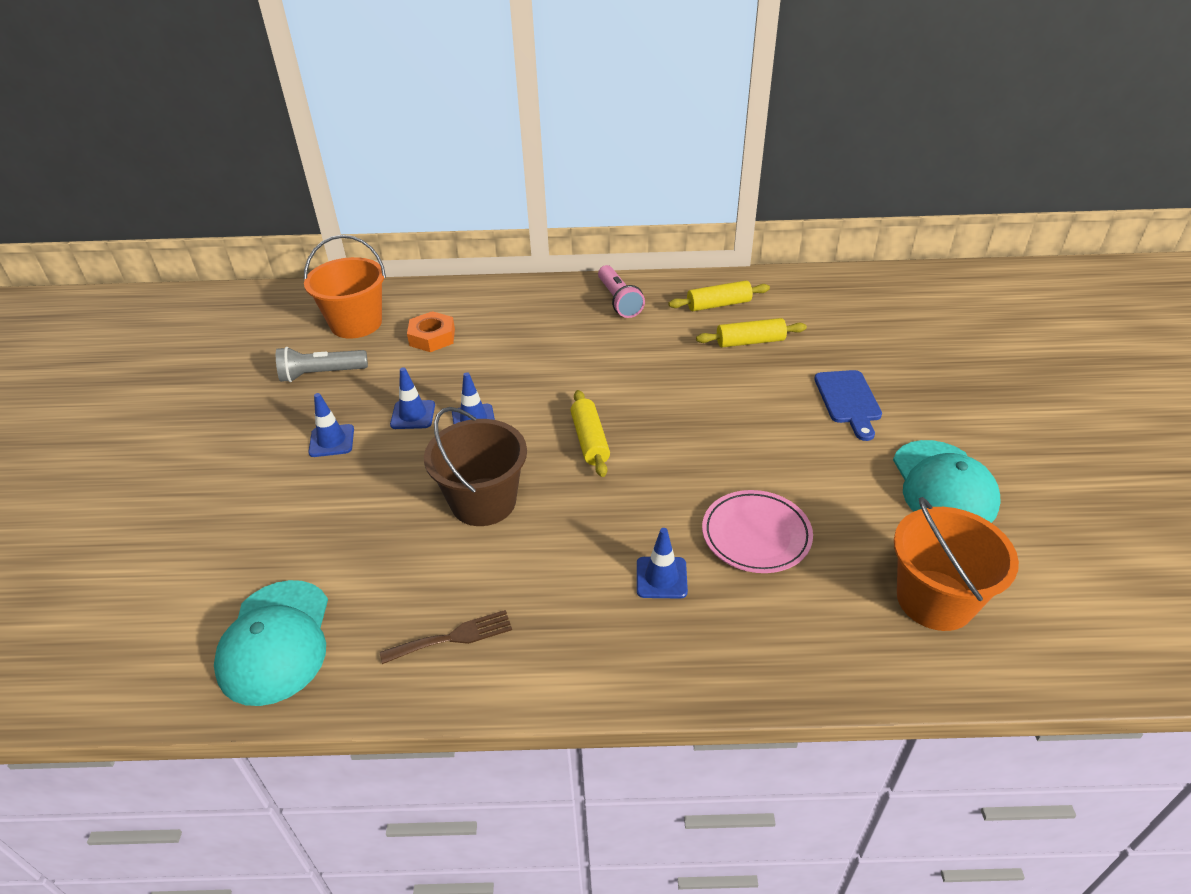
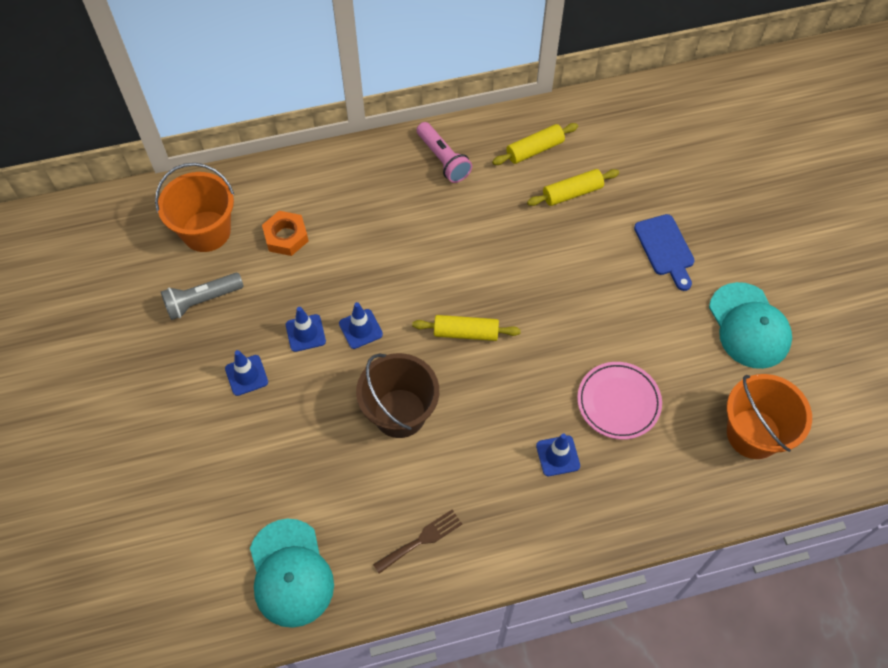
camera: 15 degrees left, 20 degrees up
(590, 440) = (466, 332): yellow rolling pin -> yellow rolling pin turned 60 degrees counterclockwise

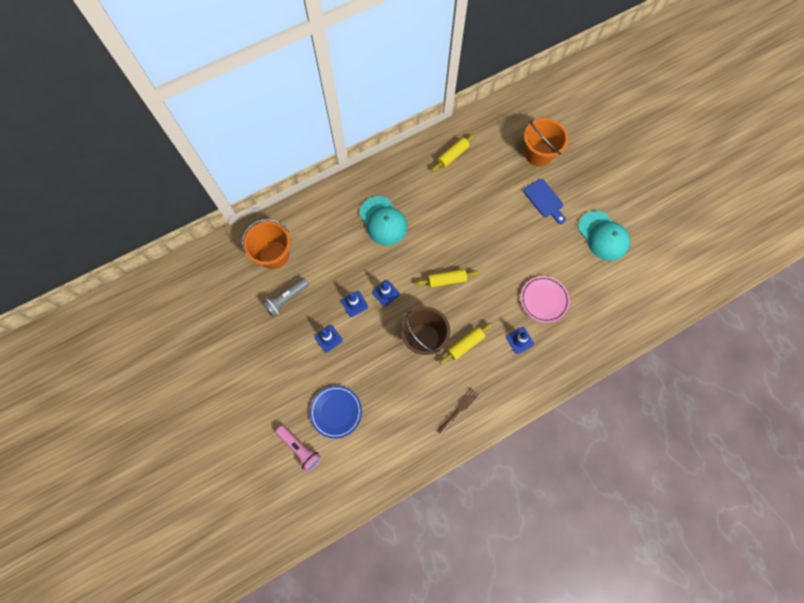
camera: 15 degrees left, 10 degrees up
(219, 491) = (336, 412): none -> blue plate
(286, 236) = (323, 246): orange nut -> none
(290, 573) = (392, 448): turquoise cap -> turquoise cap (383, 221)
(443, 159) = (401, 174): pink flashlight -> pink flashlight (300, 448)
(572, 193) = (482, 178): yellow rolling pin -> yellow rolling pin (465, 344)
(753, 434) = (621, 299): orange bucket -> orange bucket (538, 154)

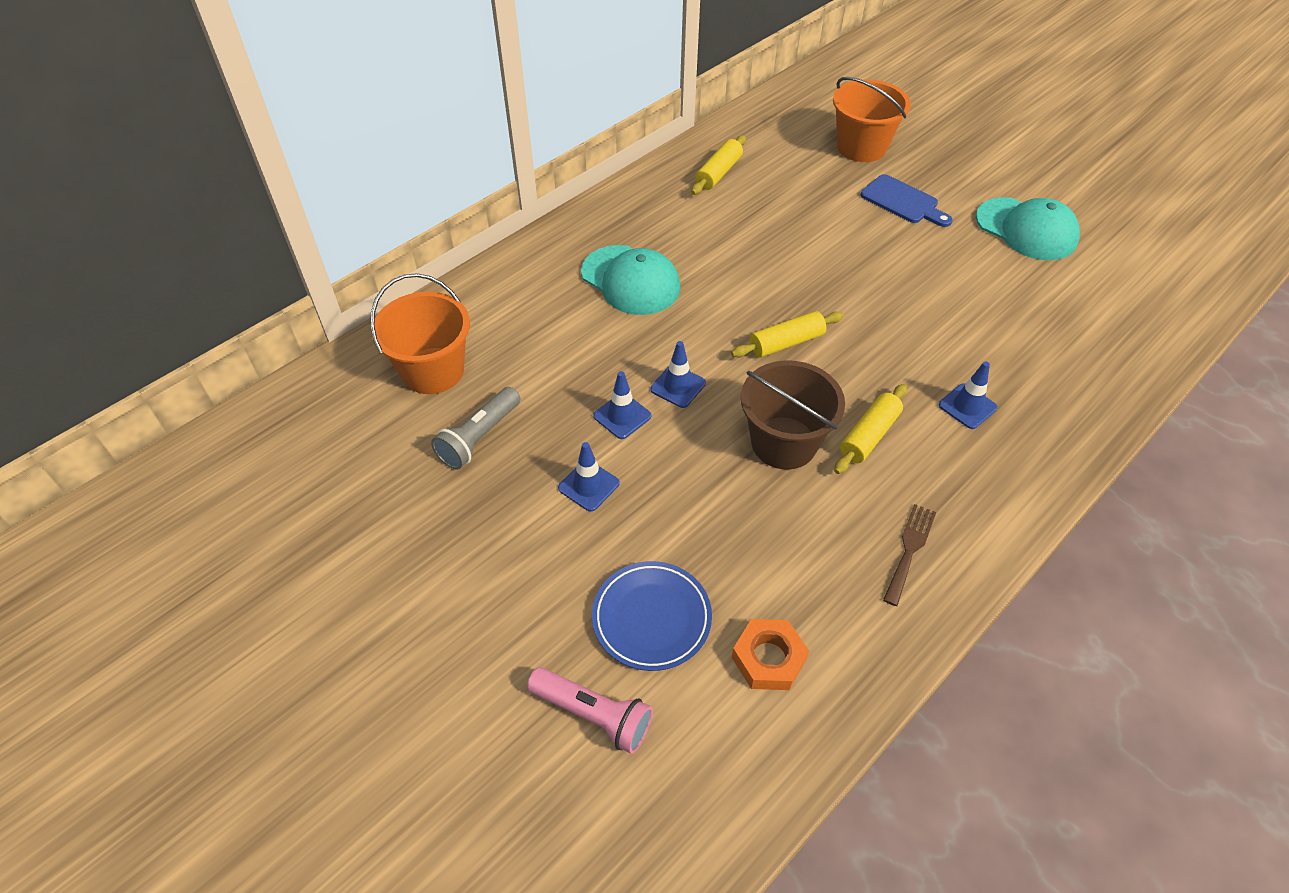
camera: 15 degrees left, 20 degrees down
(378, 444) = (768, 658): none -> orange nut
(544, 300) = (978, 336): pink plate -> none

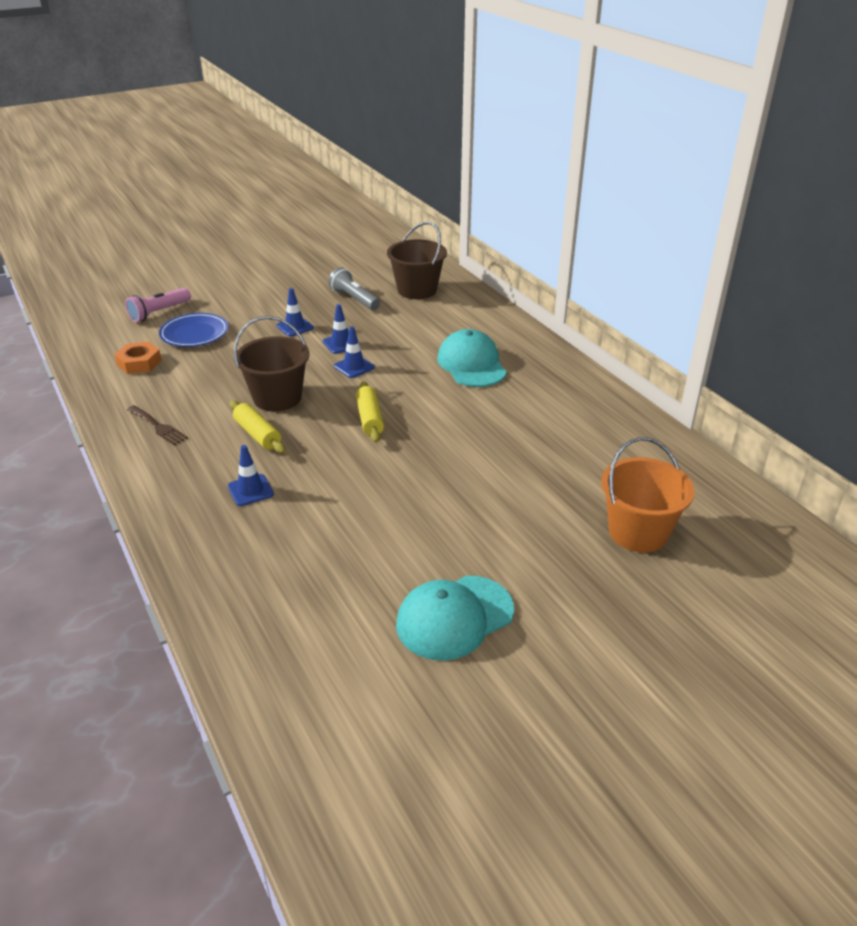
camera: 105 degrees right, 15 degrees down
(433, 371) = (417, 290): orange bucket -> brown bucket
(631, 280) = (471, 364): turquoise cap -> turquoise cap turned 105 degrees clockwise
(718, 173) = (605, 428): yellow rolling pin -> none
(903, 201) = (531, 535): blue cutting board -> none

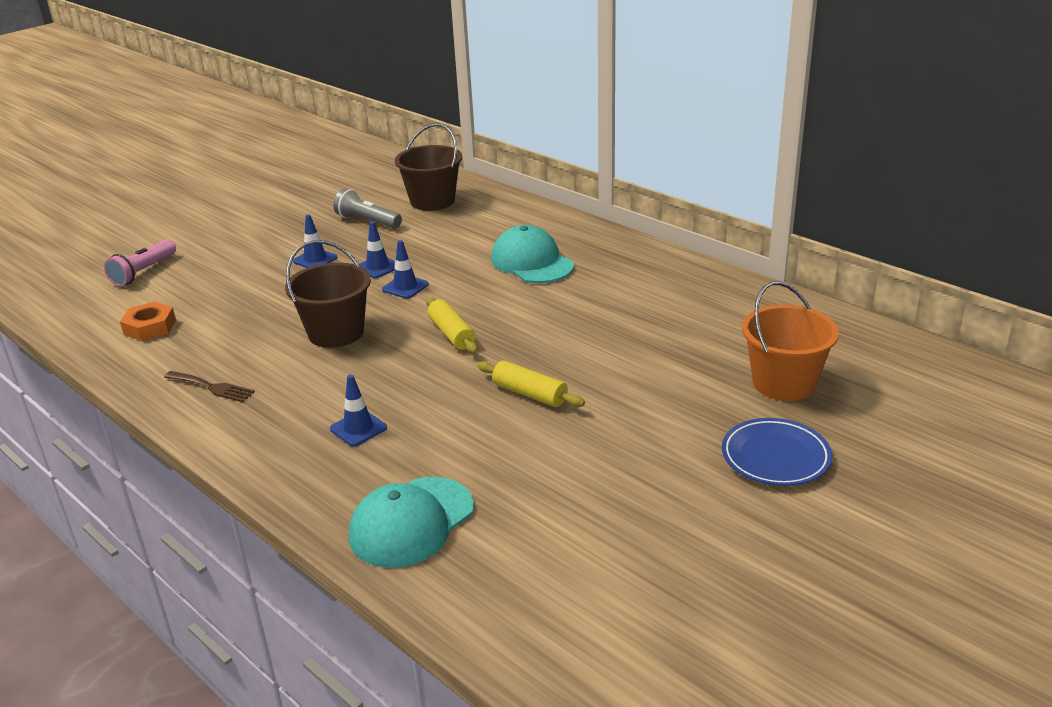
camera: 15 degrees left, 5 degrees down
(194, 334) = (200, 286): blue plate -> blue plate (775, 457)
(257, 434) = (334, 372): yellow rolling pin -> yellow rolling pin (530, 394)
(454, 617) = (646, 499): turquoise cap -> turquoise cap (411, 522)

